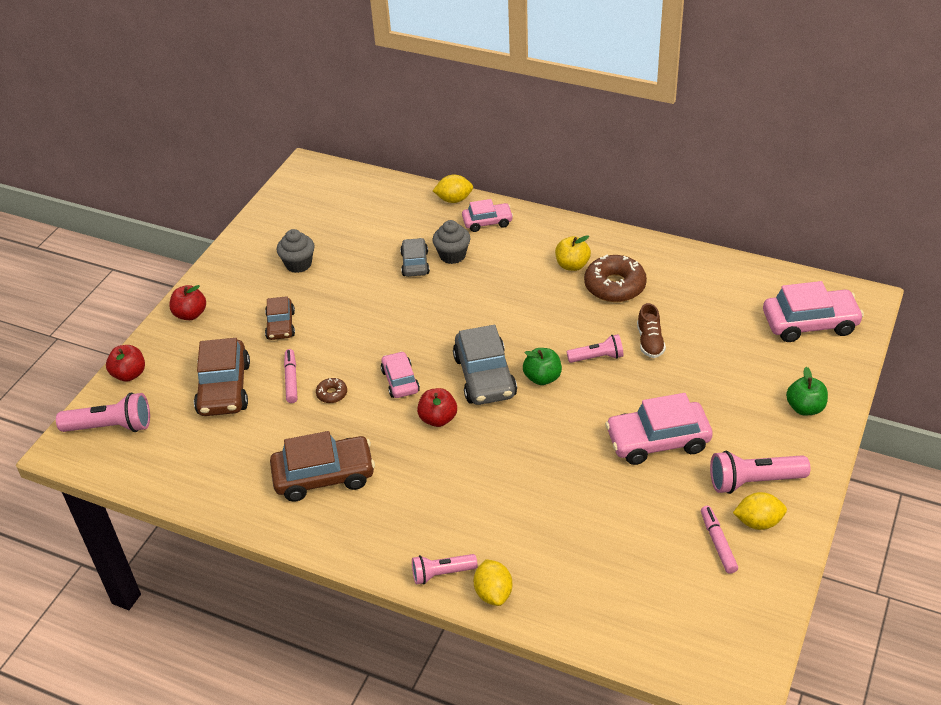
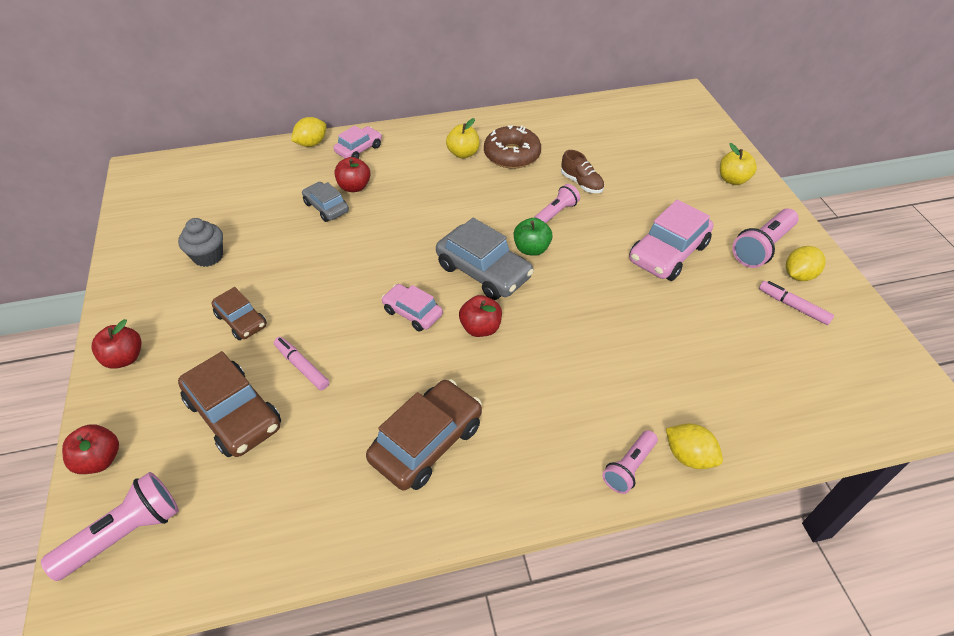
camera: 40 degrees left, 5 degrees up
(332, 394) = (357, 358): brown donut -> none
(452, 255) = (354, 187): grey cupcake -> red apple
(805, 408) = (732, 180): green apple -> yellow apple
(810, 323) = (670, 123): pink car -> none

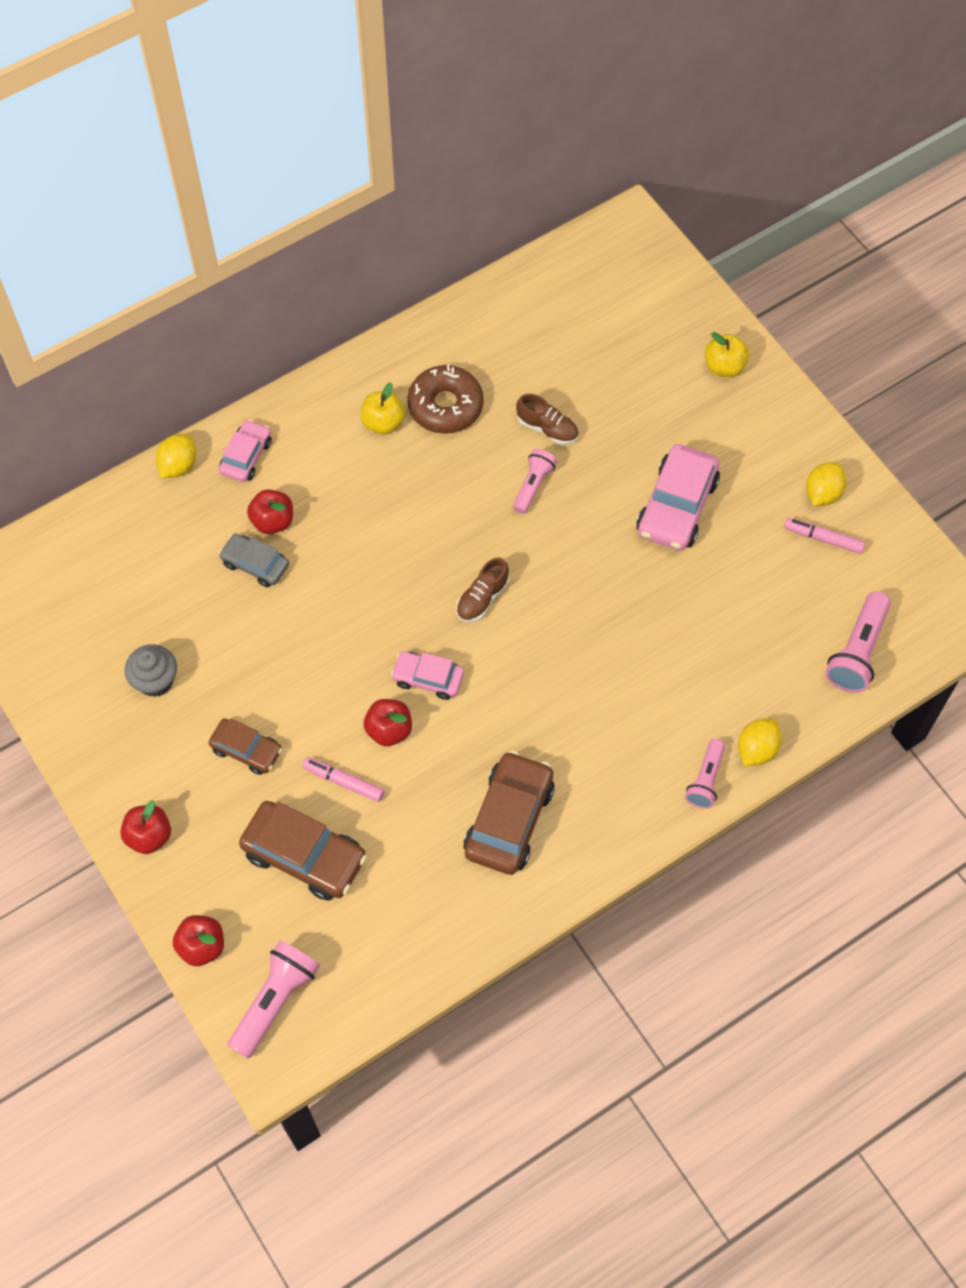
camera: 20 degrees left, 15 degrees up
(480, 328) = (508, 674): red apple -> red apple (389, 730)
(483, 271) = (482, 598): grey car -> brown shoe
(531, 249) = (524, 549): green apple -> none
(689, 456) = (757, 749): yellow lemon -> yellow lemon turned 75 degrees counterclockwise
(762, 247) = (777, 465): pink flashlight -> pink flashlight (857, 652)

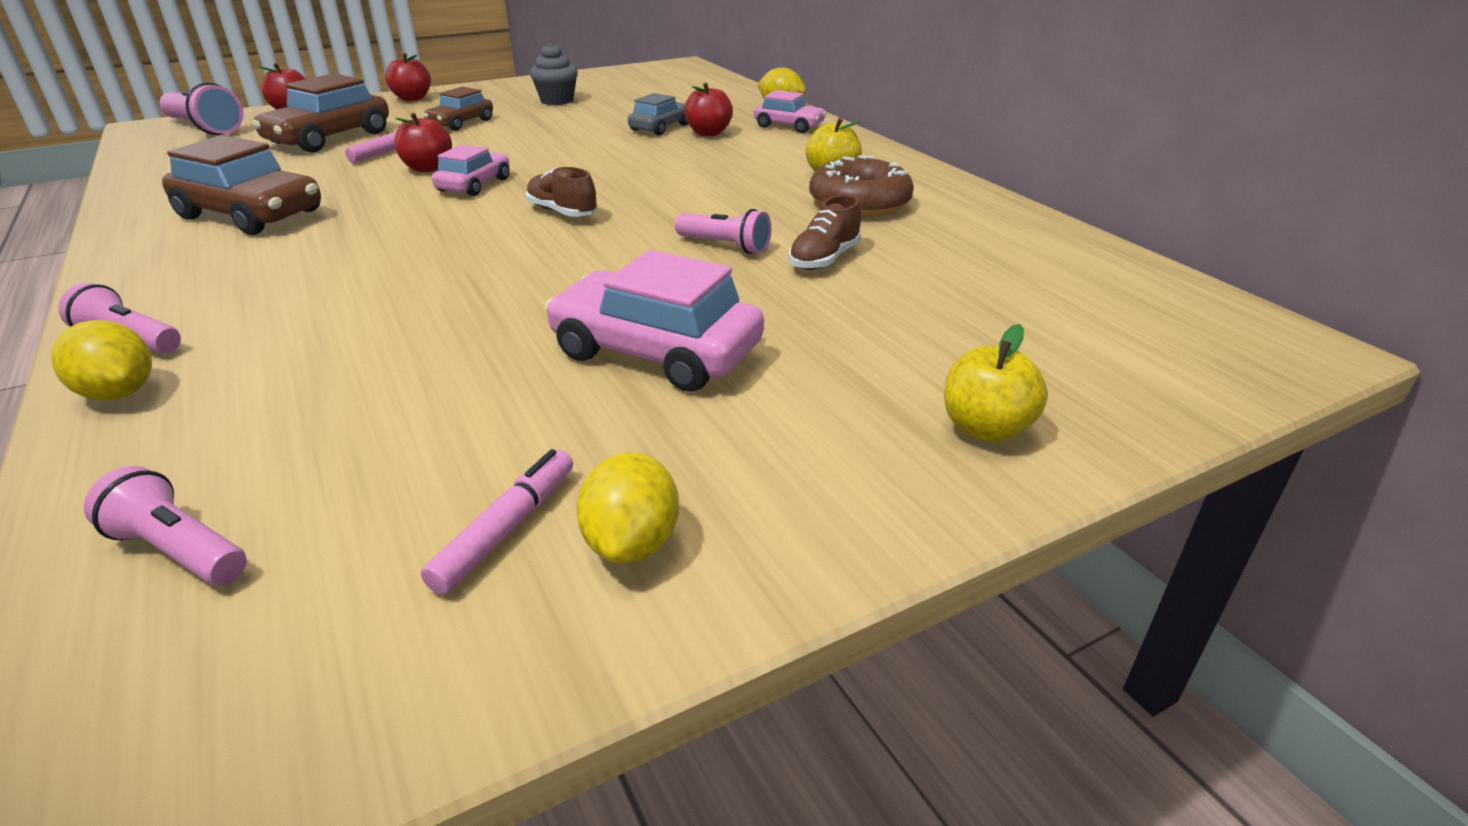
camera: 95 degrees right, 30 degrees down
(822, 493) = (632, 543): yellow lemon -> yellow lemon turned 60 degrees clockwise
(857, 652) = (179, 550): pink flashlight -> pink flashlight, size x0.64

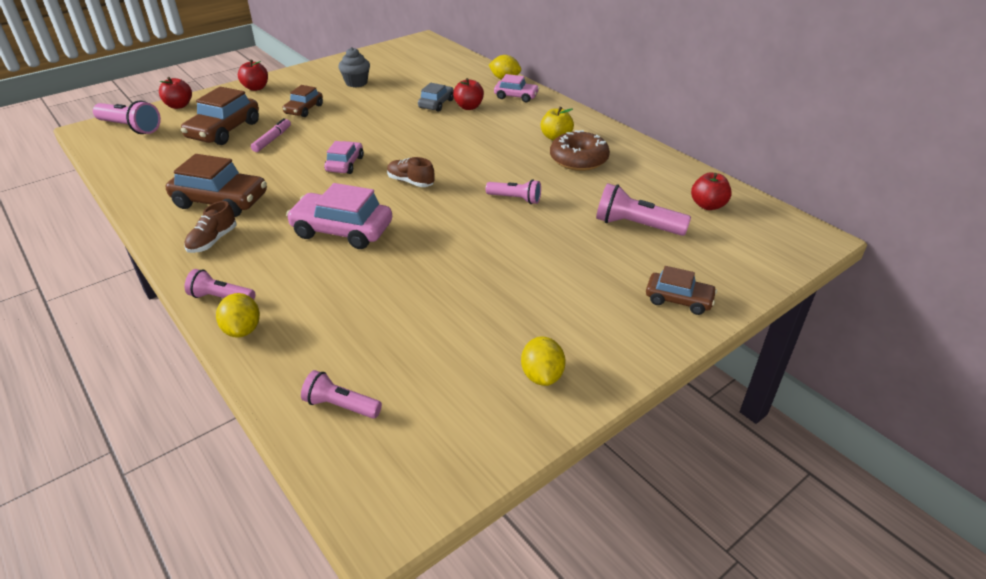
camera: 10 degrees left, 5 degrees up
(119, 393) = (242, 330): yellow lemon -> yellow lemon turned 45 degrees clockwise
(428, 168) = (307, 152): red apple -> red apple (708, 205)
(506, 529) = (483, 376): pink marker -> none
(656, 351) = (508, 274): pink car -> pink car (342, 230)
(824, 259) = (572, 203): brown shoe -> brown shoe (213, 241)
(932, 300) = (636, 225): none -> pink flashlight
(985, 428) = (678, 299): yellow apple -> brown car

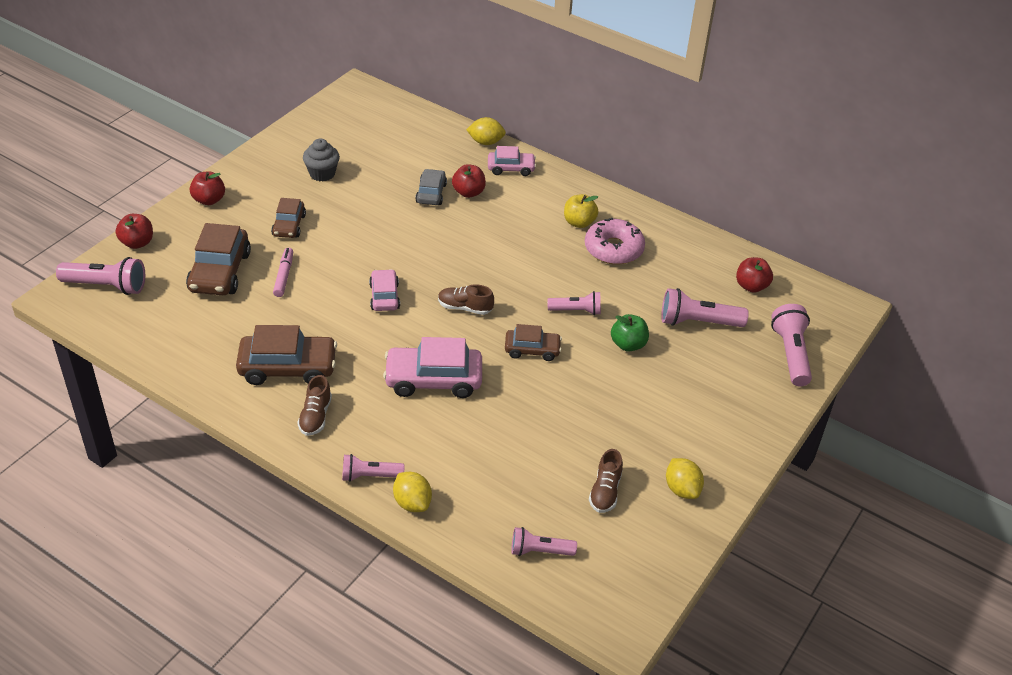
camera: 20 degrees left, 5 degrees up
(451, 360) = (605, 492): none -> brown shoe
(552, 233) = (628, 344): none -> green apple
(578, 159) = (613, 249): brown donut -> pink donut
(678, 299) = (760, 395): brown car -> brown car (532, 350)
(730, 268) = (791, 354): none -> pink flashlight

